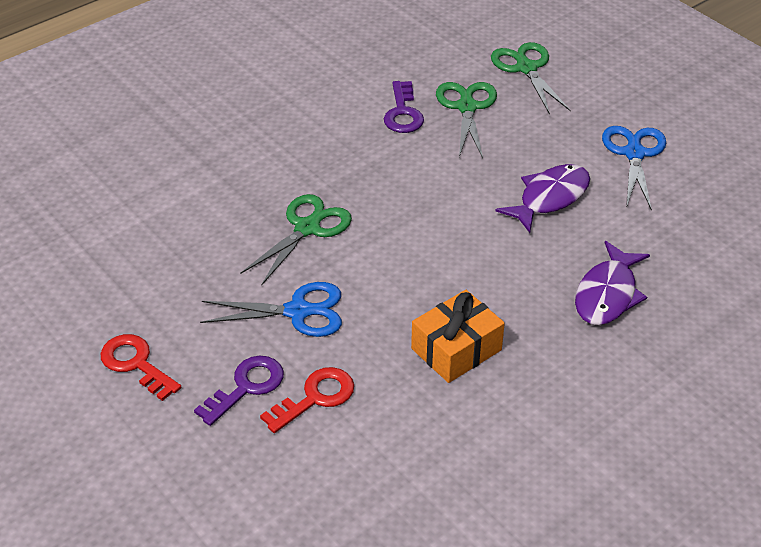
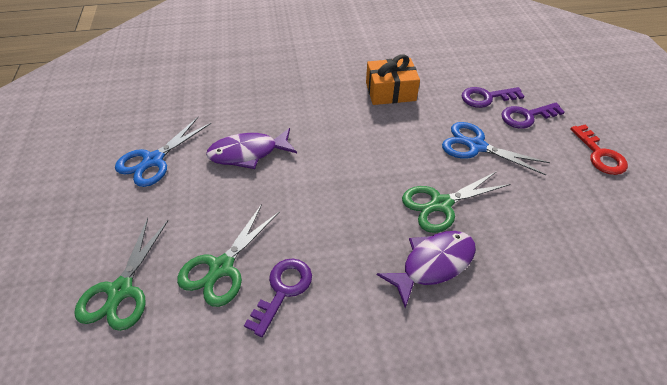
camera: 150 degrees left, 5 degrees up
(315, 397) = (486, 98): red key -> purple key
(607, 294) = (281, 86): purple fish -> purple fish (433, 264)

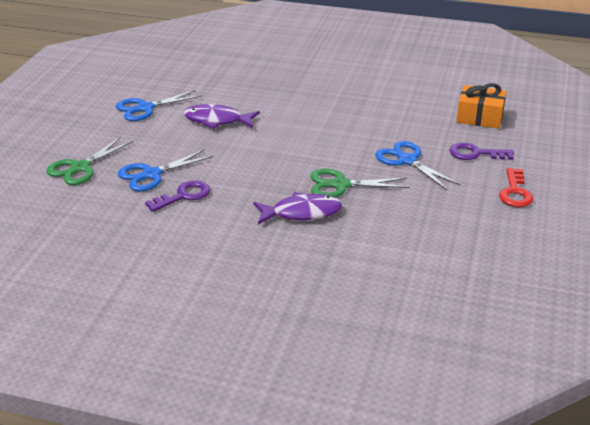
camera: 25 degrees right, 15 degrees down
(222, 267) = (152, 174): green scissors -> blue scissors
(390, 91) = (368, 110): orange gift -> orange gift (479, 117)
(486, 98) = (452, 133): purple key -> none

